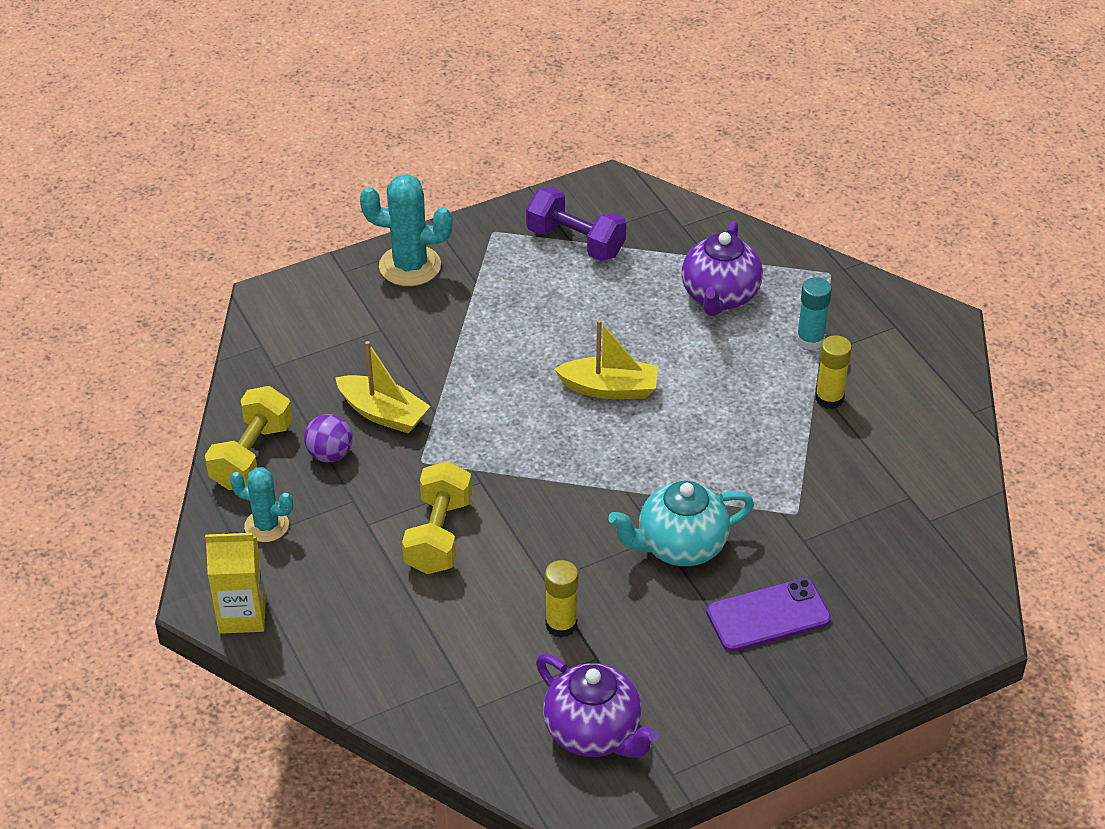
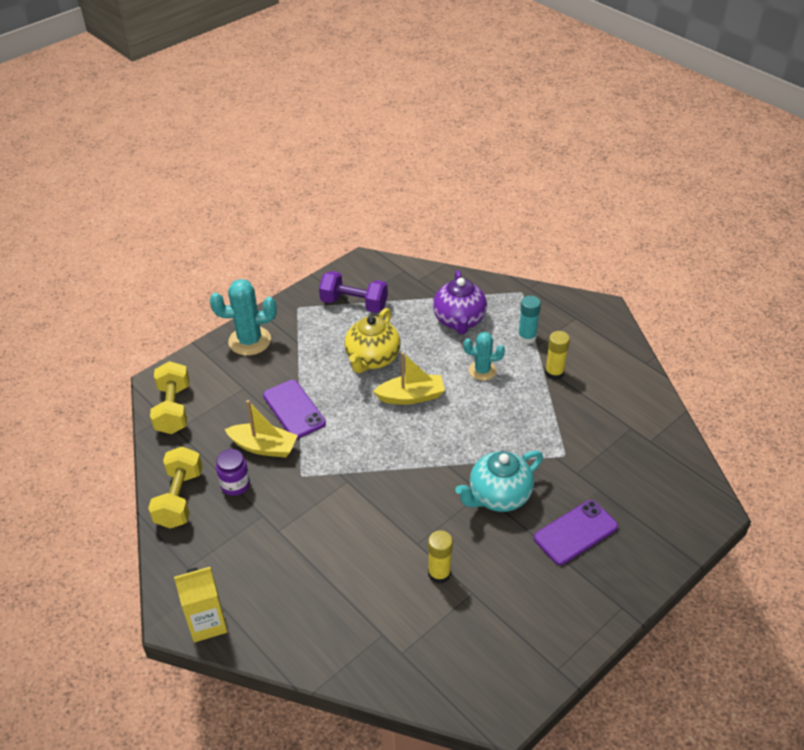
camera: 15 degrees left, 0 degrees up
(266, 526) = (205, 549): turquoise cactus -> turquoise cactus (482, 371)
(330, 454) = (235, 485): purple ball -> purple jar
(438, 535) = (331, 527): yellow dumbbell -> yellow dumbbell (173, 409)
(440, 372) = (294, 409): none -> purple phone
(573, 326) = (372, 359): none -> yellow teapot
(593, 733) = (491, 651): purple teapot -> none

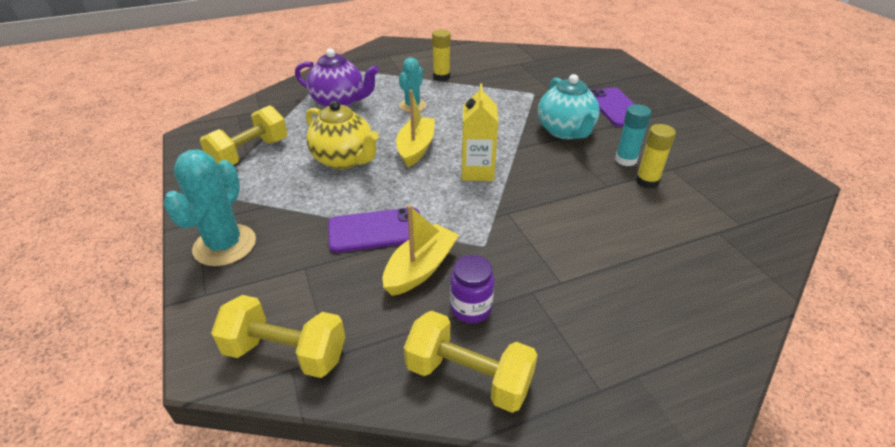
camera: 70 degrees left, 5 degrees down
(207, 623) = (700, 383): yellow carton -> yellow carton (477, 171)
(354, 304) = (250, 153): purple dumbbell -> yellow dumbbell
(527, 337) = (390, 78): turquoise glue stick -> turquoise glue stick (625, 160)

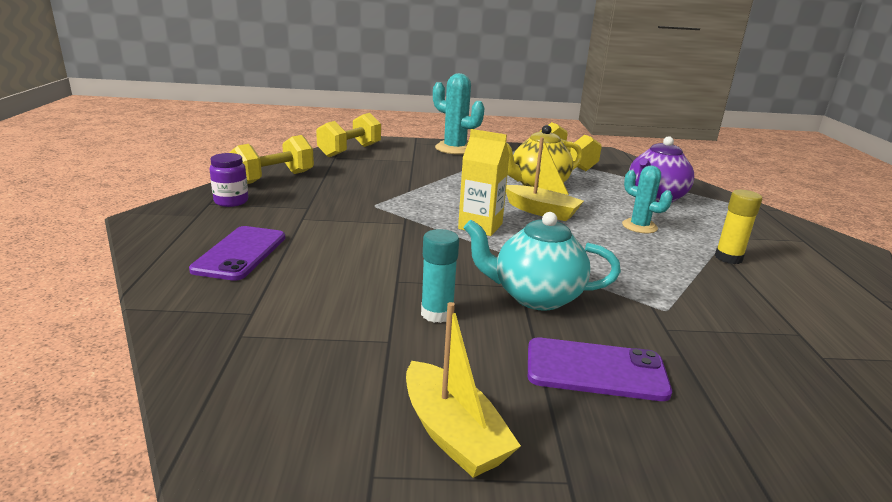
camera: 110 degrees right, 15 degrees down
(376, 230) = (430, 180): purple phone -> purple phone (240, 253)
(421, 268) = (374, 184): yellow boat -> yellow boat (453, 434)
(471, 308) = (320, 189): purple jar -> purple jar (231, 201)
(647, 181) = (380, 309): yellow glue stick -> none

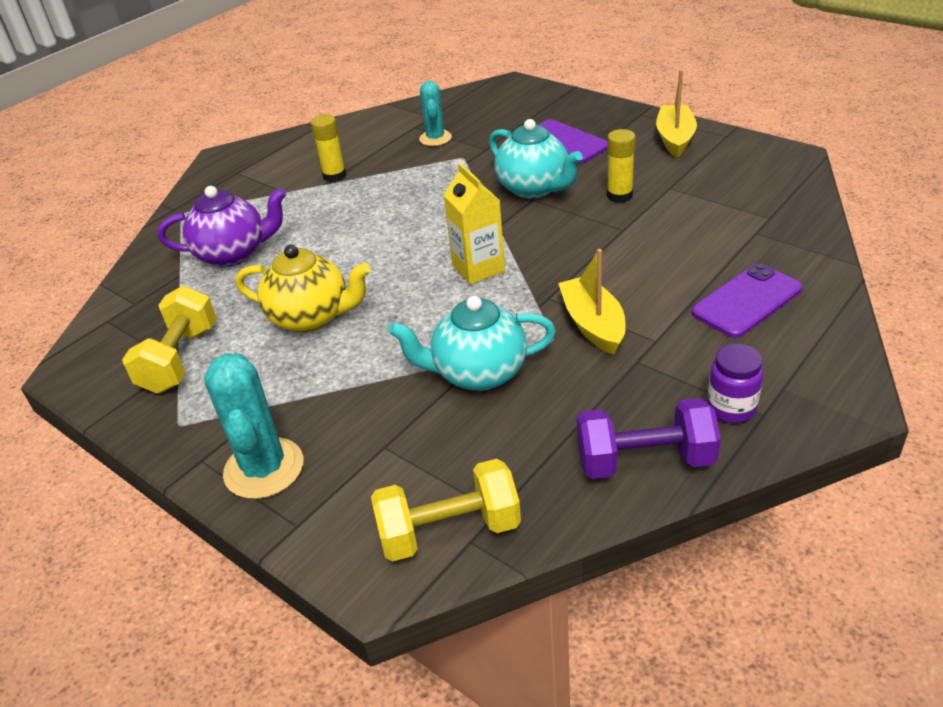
camera: 135 degrees left, 15 degrees up
(274, 178) = (644, 461): yellow dumbbell -> purple dumbbell
(402, 186) = (478, 373): none -> turquoise teapot
(437, 313) = (619, 196): turquoise glue stick -> yellow glue stick
(541, 211) = (385, 270): yellow boat -> yellow boat (593, 324)
(639, 226) = (332, 223): turquoise cactus -> turquoise cactus (435, 138)

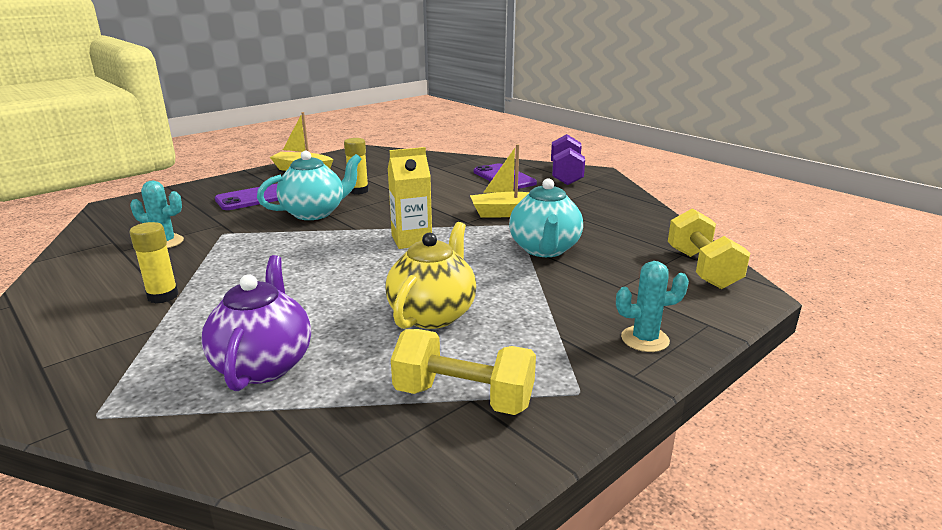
camera: 85 degrees left, 15 degrees down
(264, 468) = (645, 339): turquoise cactus -> turquoise cactus, size x0.63
(644, 461) = (637, 214): purple dumbbell -> purple dumbbell (566, 175)
(731, 408) = (596, 192): purple jar -> none

